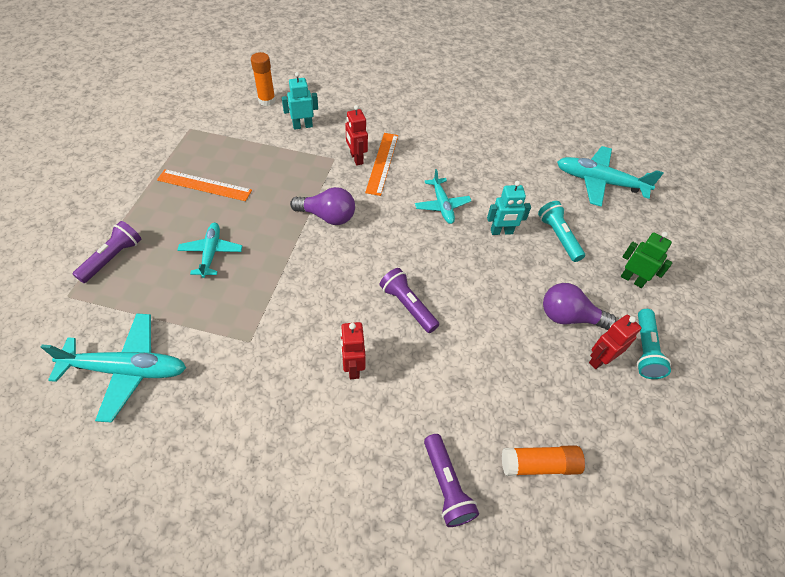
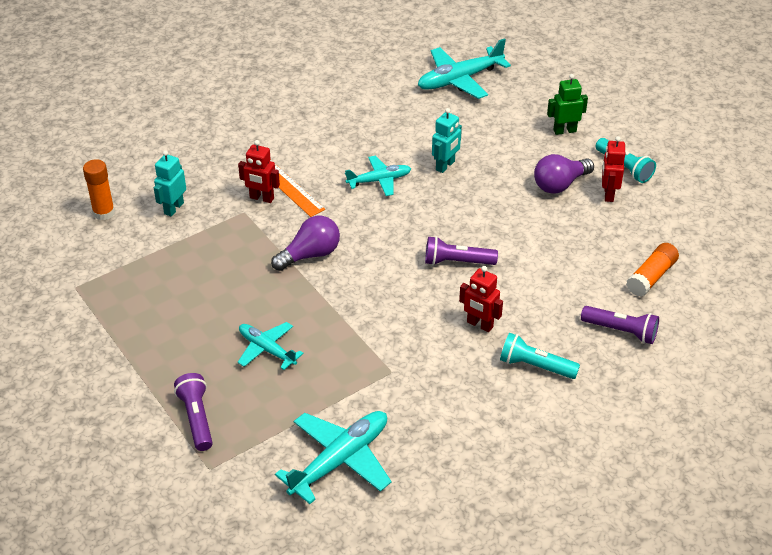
camera: 45 degrees left, 10 degrees down
(204, 185) = (173, 314): orange ruler -> none
(442, 205) = (379, 180): turquoise plane -> turquoise plane turned 45 degrees counterclockwise
(558, 237) = (485, 139): turquoise flashlight -> turquoise flashlight (535, 366)

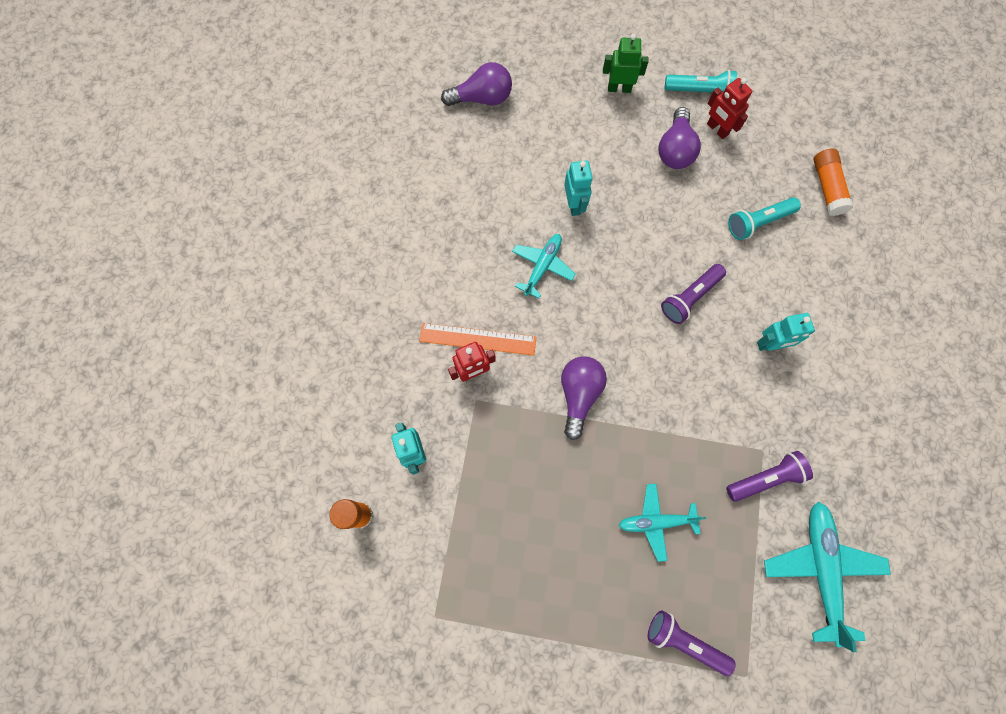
camera: 45 degrees left, 30 degrees up
(460, 79) = (482, 98): turquoise plane -> purple light bulb
(479, 325) = (770, 344): red robot -> turquoise robot
(535, 366) = (845, 347): turquoise flashlight -> turquoise flashlight (758, 222)
(564, 131) = (619, 88): green robot -> green robot turned 60 degrees clockwise
(621, 331) = (861, 259): purple flashlight -> purple flashlight (765, 478)

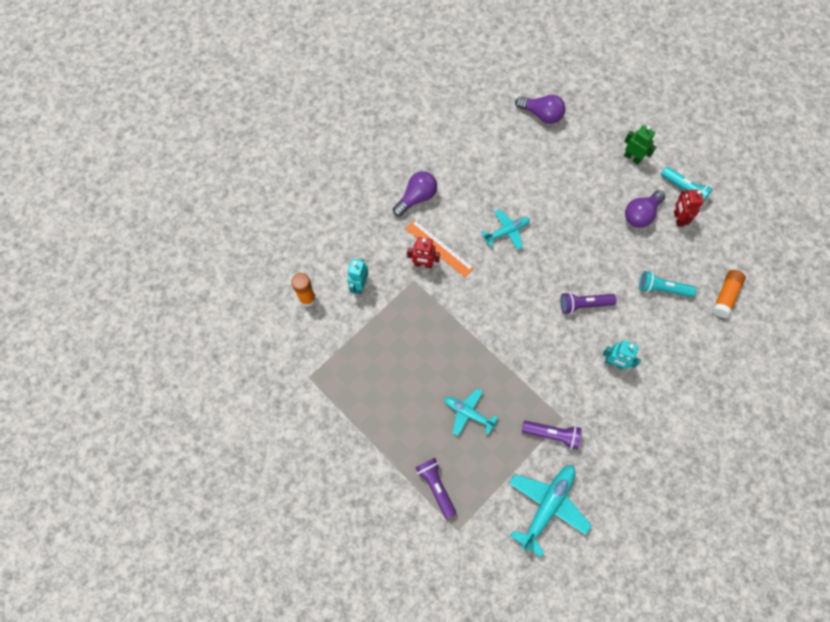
camera: 35 degrees right, 5 degrees down
(574, 204) = (552, 208): turquoise robot -> none
(579, 395) = (475, 315): purple light bulb -> purple light bulb (416, 198)

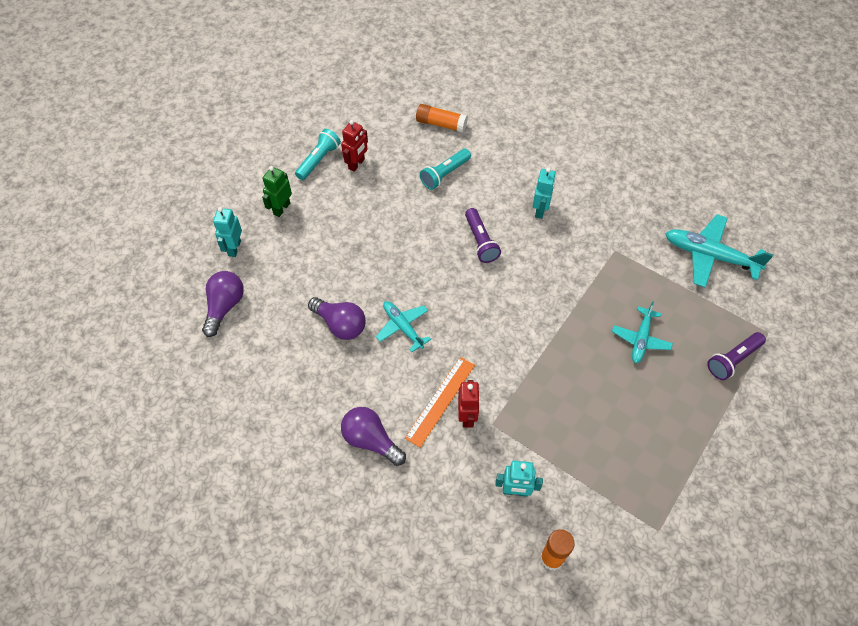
camera: 100 degrees left, 10 degrees down
(552, 434) = (635, 258): purple flashlight -> none
(595, 123) = (234, 248): none -> turquoise robot
(641, 214) = (357, 197): purple light bulb -> purple light bulb (340, 324)
(662, 289) = (445, 174): turquoise flashlight -> turquoise flashlight turned 45 degrees clockwise
(678, 218) = (356, 164): red robot -> red robot turned 45 degrees counterclockwise

